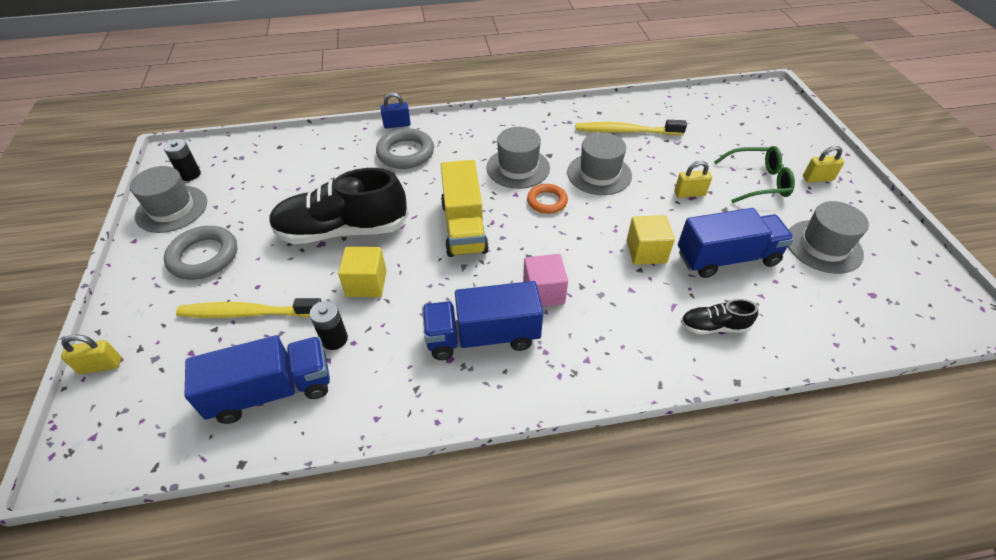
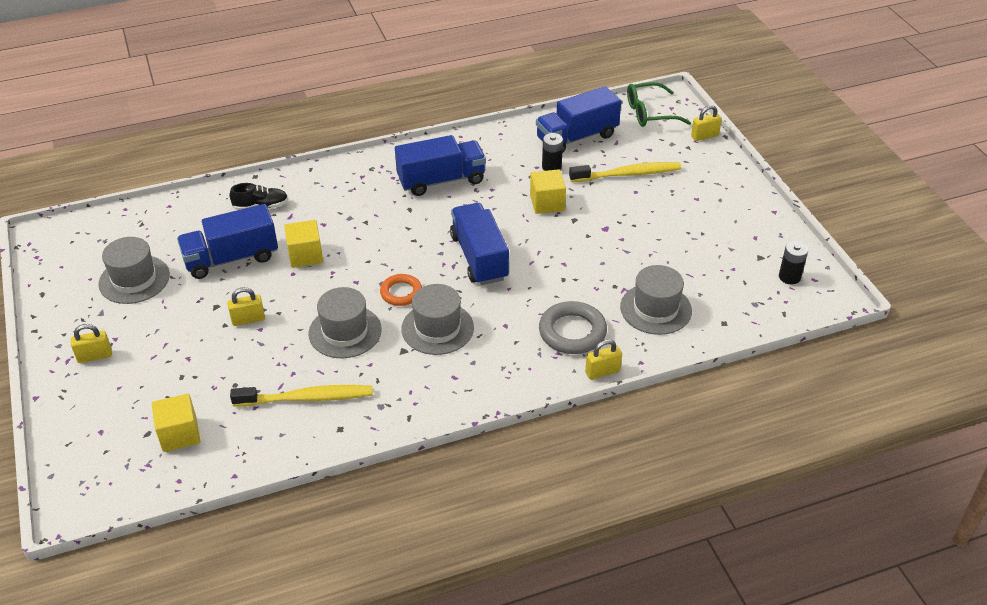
camera: 170 degrees right, 5 degrees down
(172, 209) = (770, 241): grey hat -> grey hat (655, 309)
(204, 256) = (699, 206): grey ring -> none
(342, 230) = (592, 241): black shoe -> none
(397, 125) = (602, 372): blue padlock -> yellow padlock
(464, 227) = (479, 257): yellow truck -> blue truck
(543, 292) = (397, 213): pink cube -> none
(717, 120) = (179, 434): none -> yellow cube
(758, 182) = (166, 343): green glasses -> green glasses (649, 113)

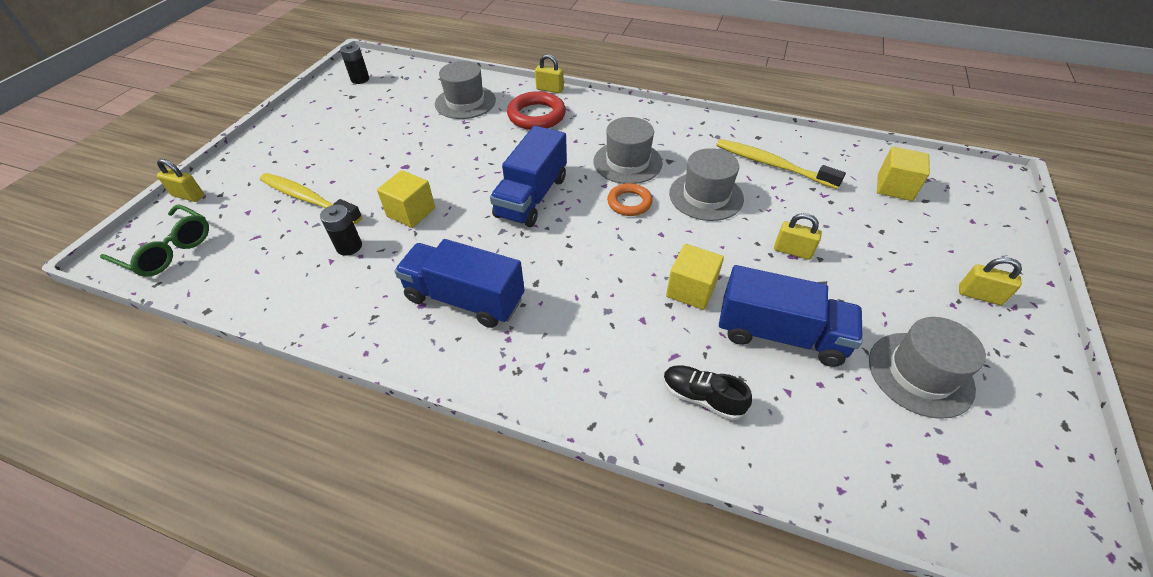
camera: 140 degrees left, 5 degrees up
(572, 332) = (536, 115): grey ring -> red ring
(577, 137) = (272, 266): blue truck -> none

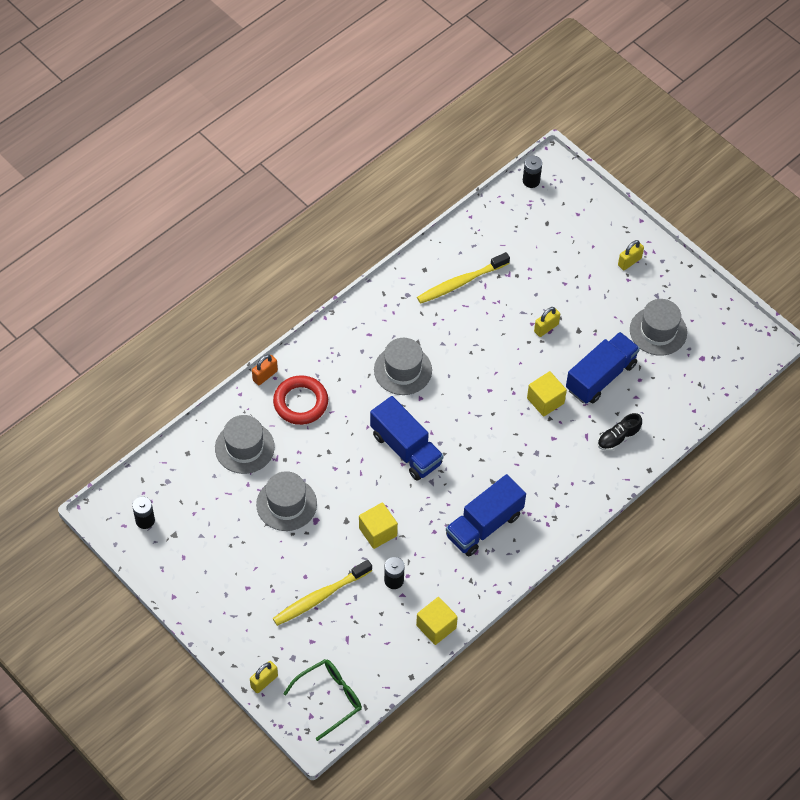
camera: 65 degrees left, 10 degrees up
(550, 89) = (265, 375): yellow padlock -> orange padlock
(629, 203) = (448, 392): orange ring -> none
(706, 196) = (469, 343): grey hat -> grey hat (286, 504)
(894, 187) = (525, 229): yellow cube -> yellow cube (436, 626)
(956, 170) = (531, 181): none -> black battery

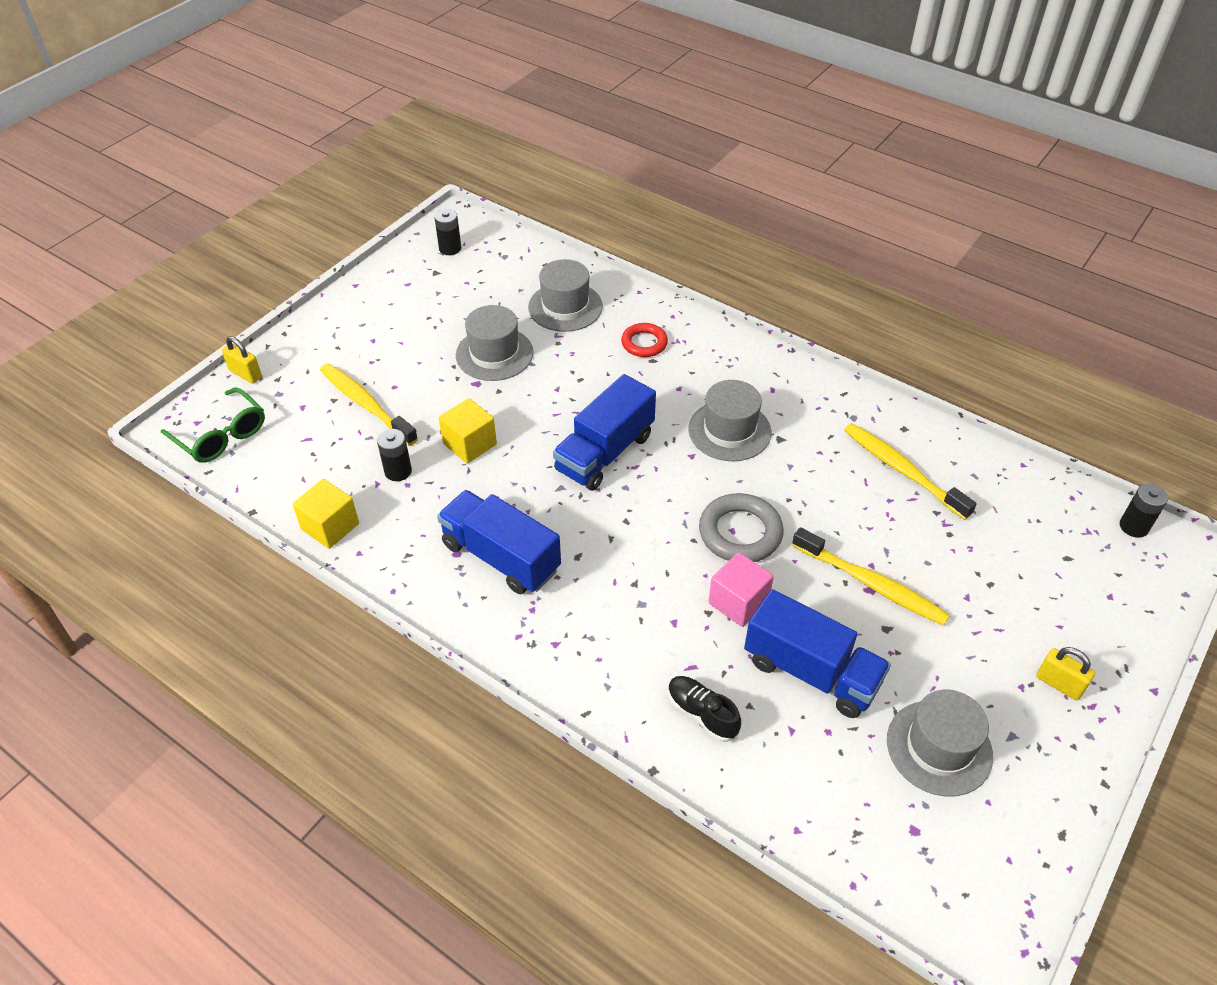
camera: 80 degrees right, 10 degrees down
(265, 375) = (672, 307): orange padlock -> none
(300, 402) = (644, 343): red ring -> red ring, size x0.64
(492, 386) = (740, 533): none -> grey ring
(545, 401) = (738, 602): yellow cube -> pink cube
(546, 328) = (871, 584): yellow padlock -> yellow toothbrush

